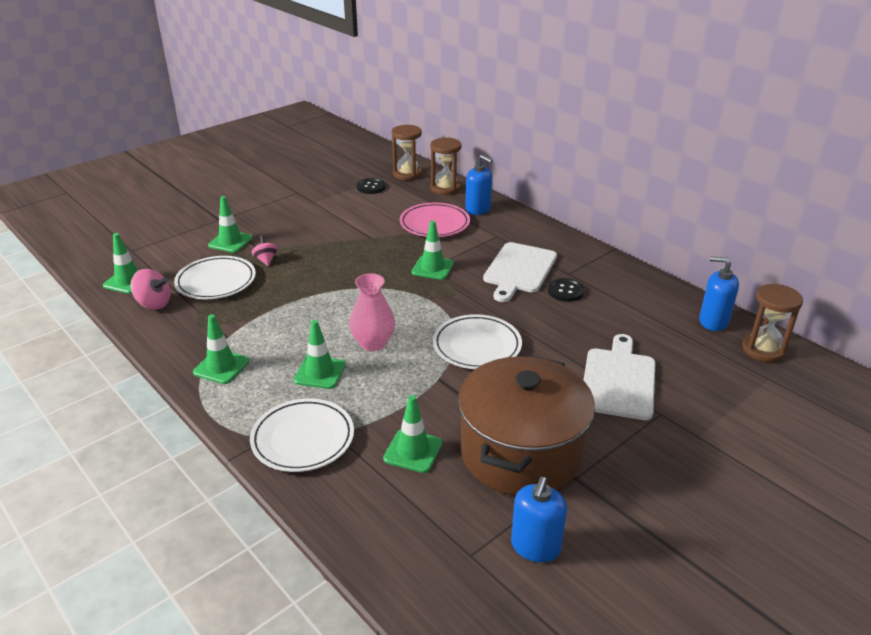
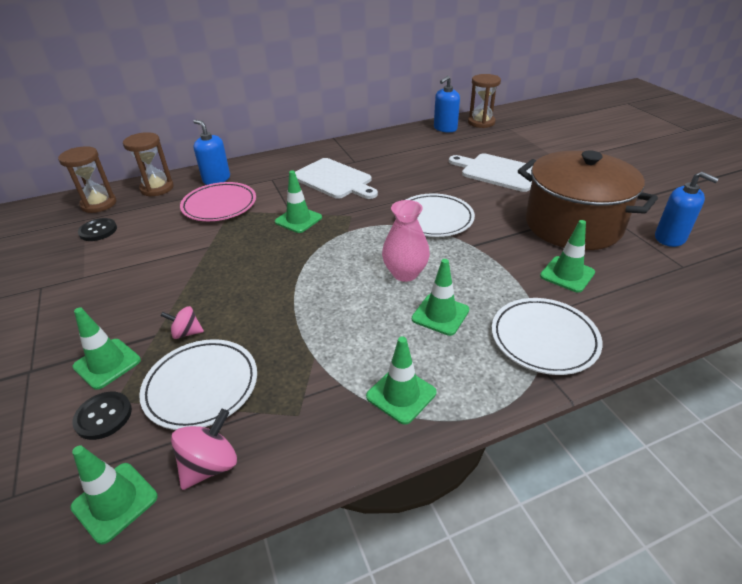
camera: 70 degrees left, 5 degrees up
(478, 209) = (216, 179): blue soap dispenser -> blue soap dispenser turned 105 degrees counterclockwise
(565, 291) = (378, 167): black button -> black button (103, 416)

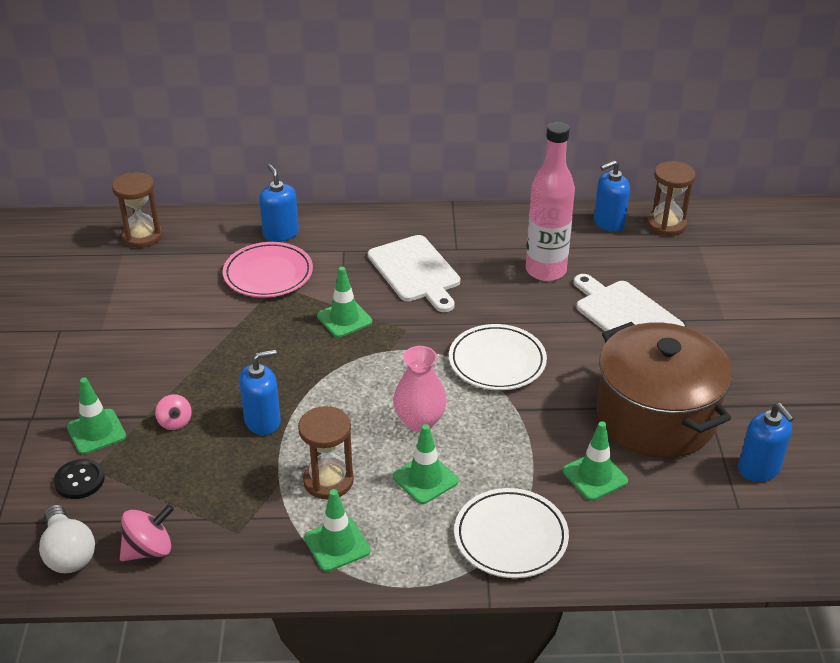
camera: 20 degrees right, 0 degrees up
(98, 231) = (131, 274): black button -> none
(115, 502) = (68, 553): green traffic cone -> white light bulb
(157, 188) = (210, 230): brown hourglass -> brown hourglass (328, 481)
(186, 333) = (175, 422): pink spinning top -> pink spinning top turned 135 degrees counterclockwise
(201, 386) = (168, 480): white plate -> none
(270, 309) = (262, 421): none -> blue soap dispenser
(425, 160) = (545, 270): none -> pink bottle

